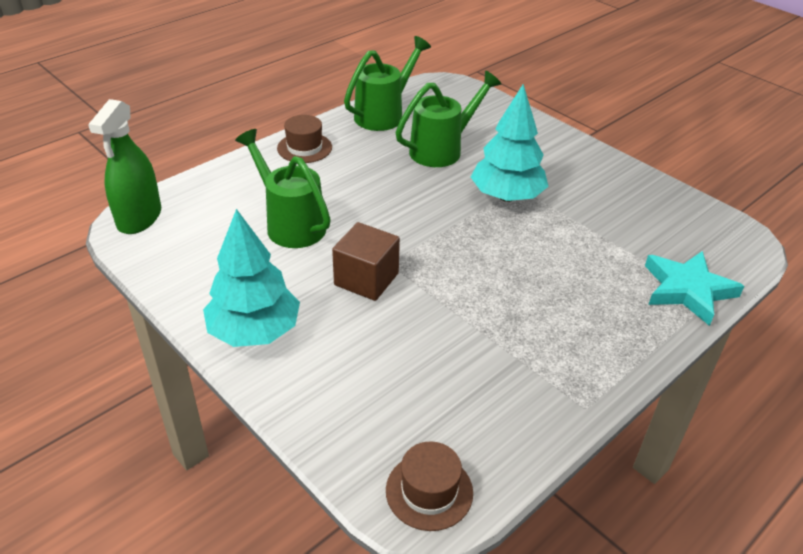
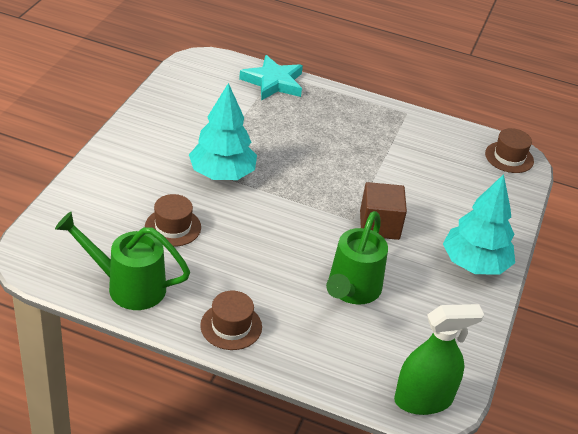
camera: 120 degrees left, 0 degrees up
(442, 150) = (173, 227): green watering can -> brown hat

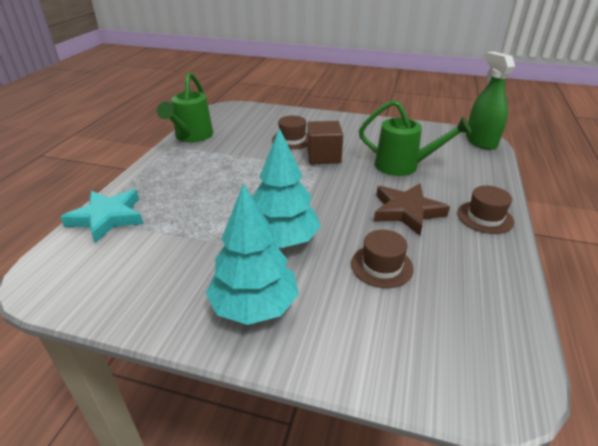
camera: 90 degrees left, 5 degrees down
(128, 286) = (488, 287): green watering can -> green watering can (192, 136)
(253, 266) = (406, 211): none -> brown star
(474, 264) = (347, 125): turquoise tree -> turquoise tree (254, 306)
(509, 157) = (227, 111): brown hat -> brown hat (292, 140)

